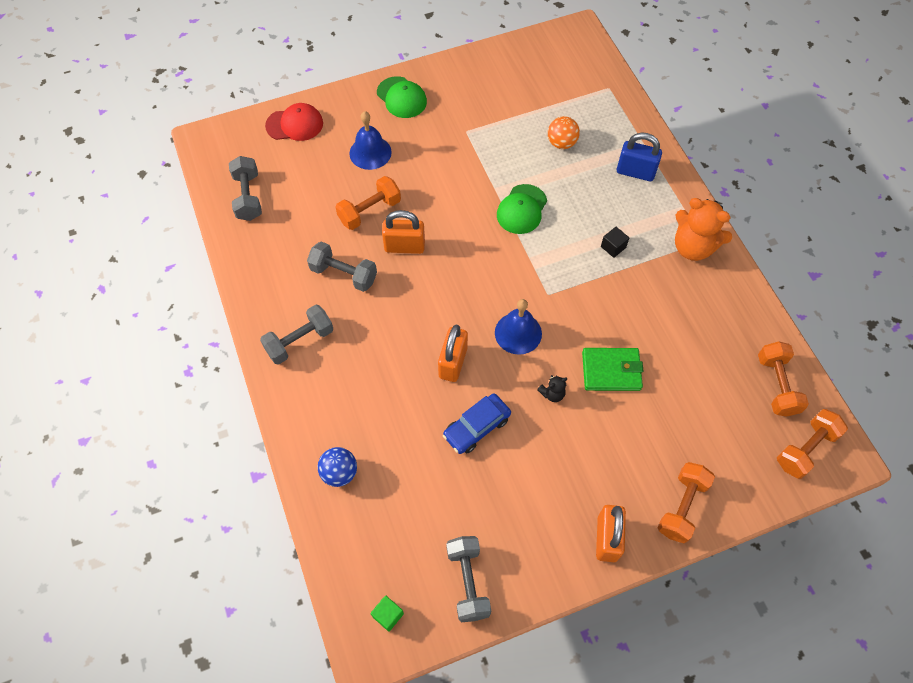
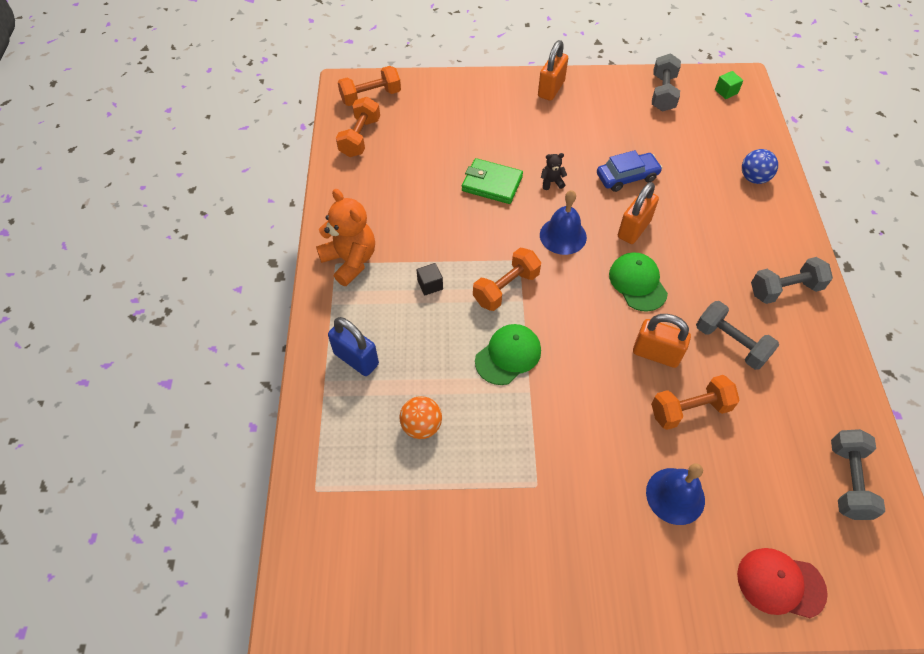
camera: 160 degrees left, 5 degrees down
(401, 97) = (611, 578): green cap -> green cap (637, 283)
(682, 507) = (486, 91): orange dumbbell -> orange dumbbell (506, 288)

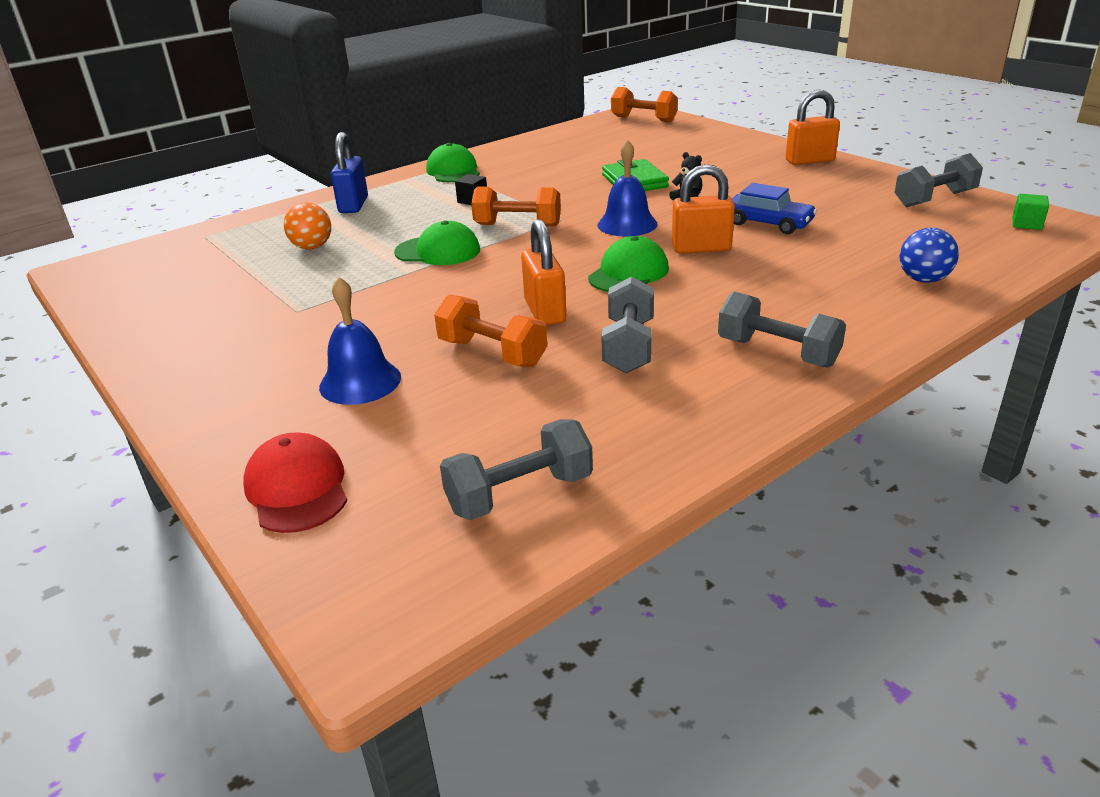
camera: 55 degrees right, 25 degrees down
(350, 261) = (453, 171): orange teddy bear -> green cap
(360, 137) = (591, 131): orange dumbbell -> none

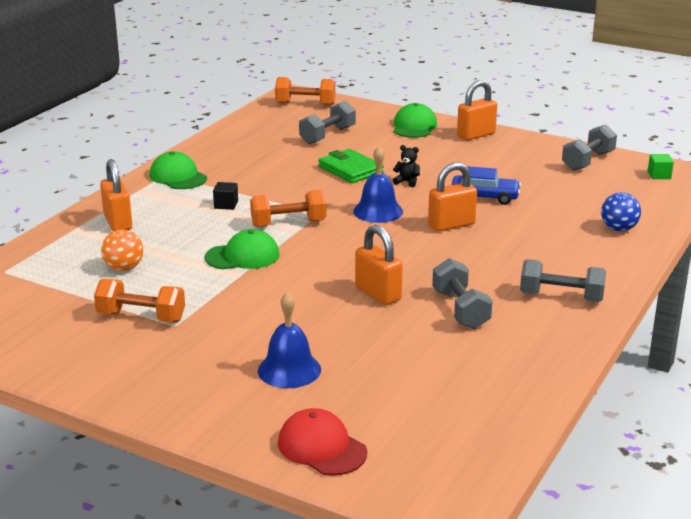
camera: 25 degrees left, 5 degrees down
(353, 205) = (118, 222): blue padlock -> orange padlock
(492, 353) = (367, 331): orange dumbbell -> orange dumbbell (141, 317)
(520, 494) = (472, 418): grey dumbbell -> grey dumbbell (327, 136)
(628, 273) = (414, 253): green cap -> green cap (414, 126)

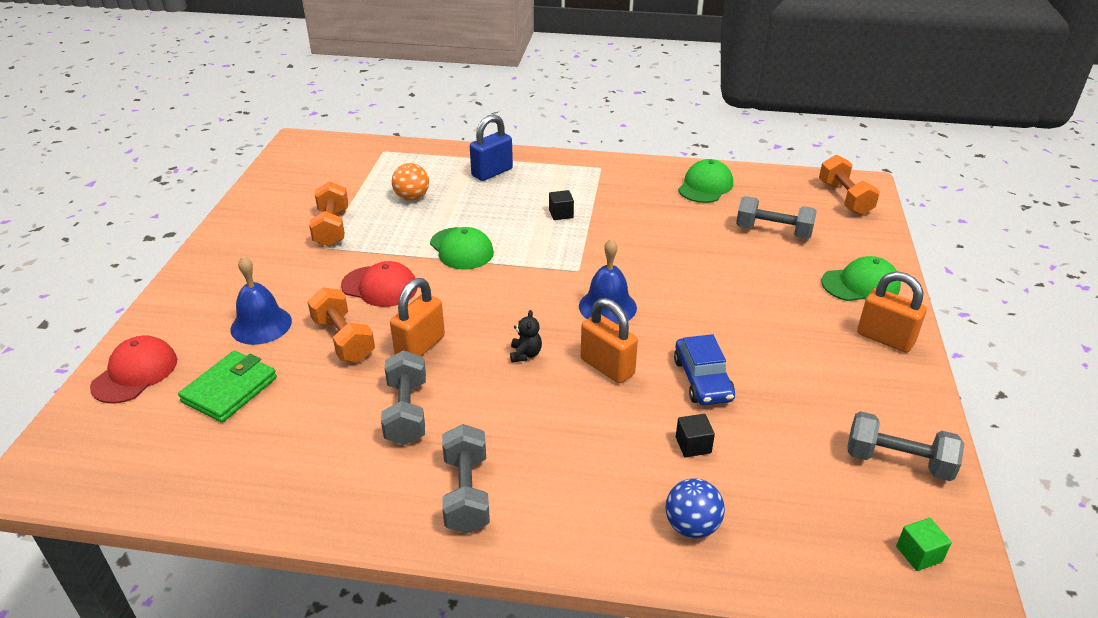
camera: 70 degrees right, 10 degrees up
(118, 222) = (492, 172): orange padlock -> blue padlock
(178, 177) = (602, 175): green cap -> green cap (705, 186)
(272, 302) = (380, 286): none -> red cap
(288, 223) = (543, 257): orange dumbbell -> orange dumbbell (343, 339)
(350, 170) = (697, 266): green wallet -> green wallet (230, 390)
(407, 182) = (697, 311): black teddy bear -> black teddy bear (525, 354)
(460, 309) = (406, 412): grey dumbbell -> grey dumbbell turned 60 degrees counterclockwise
(548, 213) = (693, 445): none -> black cube

